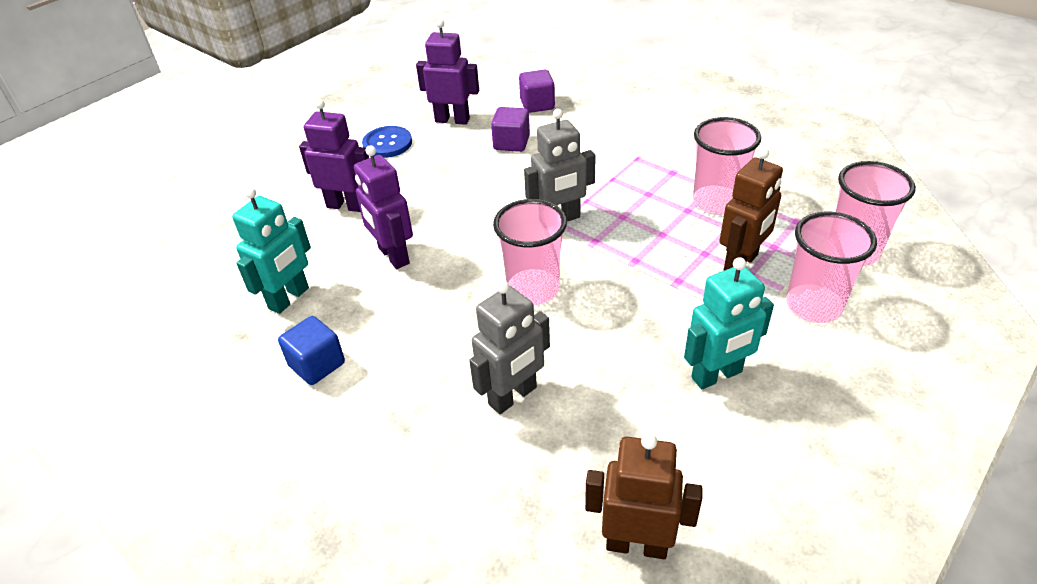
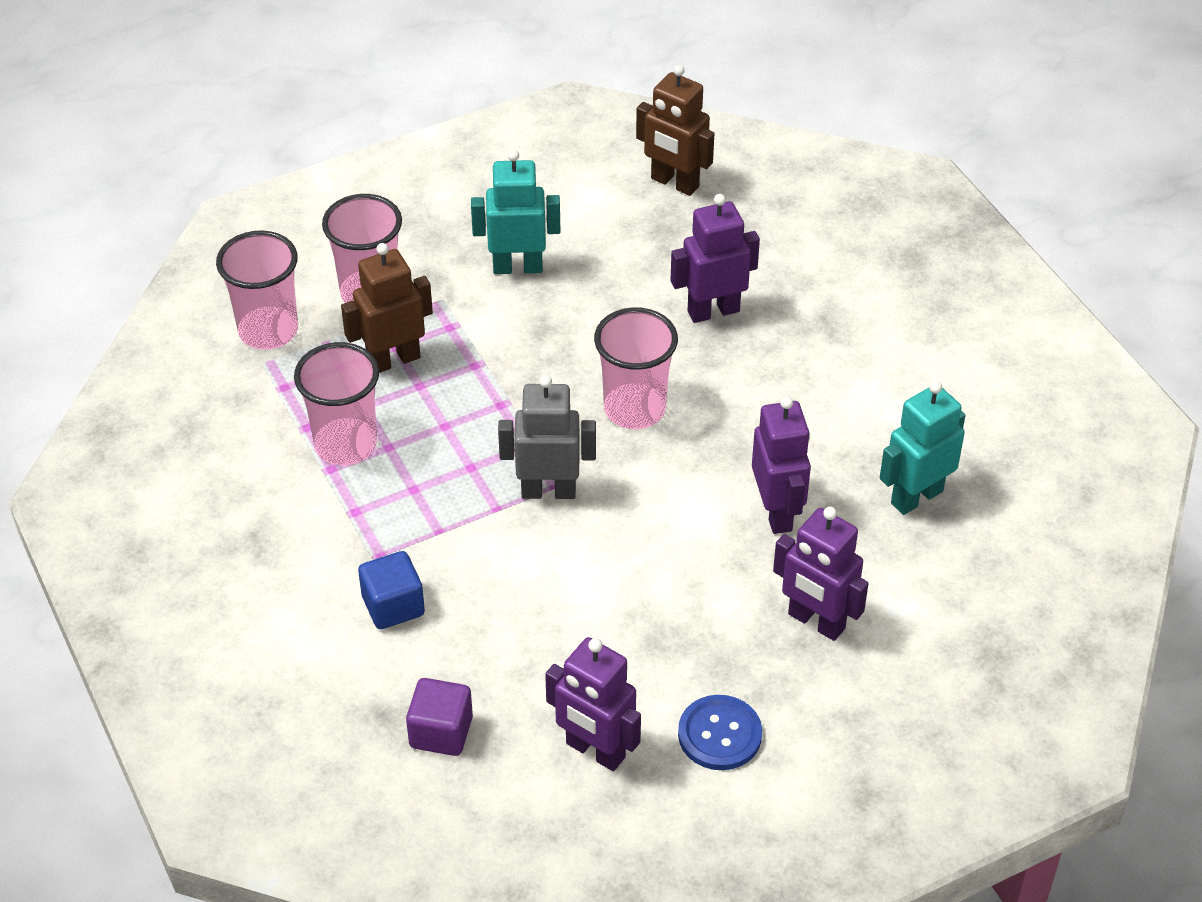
camera: 160 degrees left, 5 degrees up
(317, 364) = (896, 405): blue cube -> blue cube (393, 606)
(511, 143) = (532, 656): purple cube -> none
(513, 396) = (713, 311): grey robot -> purple robot

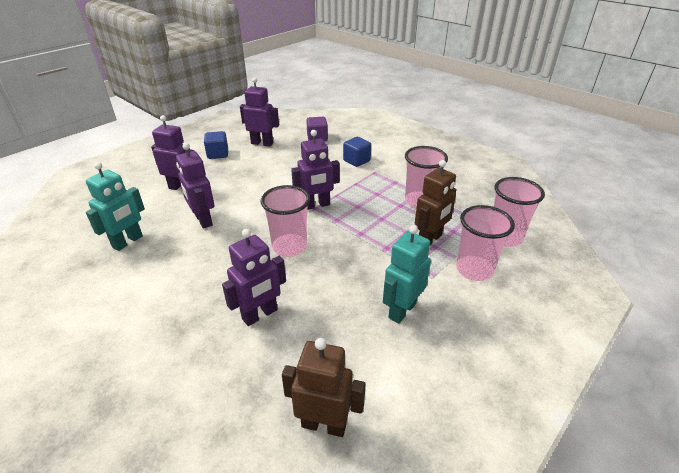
camera: 160 degrees right, 10 degrees down
(517, 267) = (402, 310): turquoise robot -> turquoise robot turned 150 degrees clockwise
(548, 491) = (316, 205): grey robot -> purple robot
(719, 734) = (218, 154): blue button -> blue cube

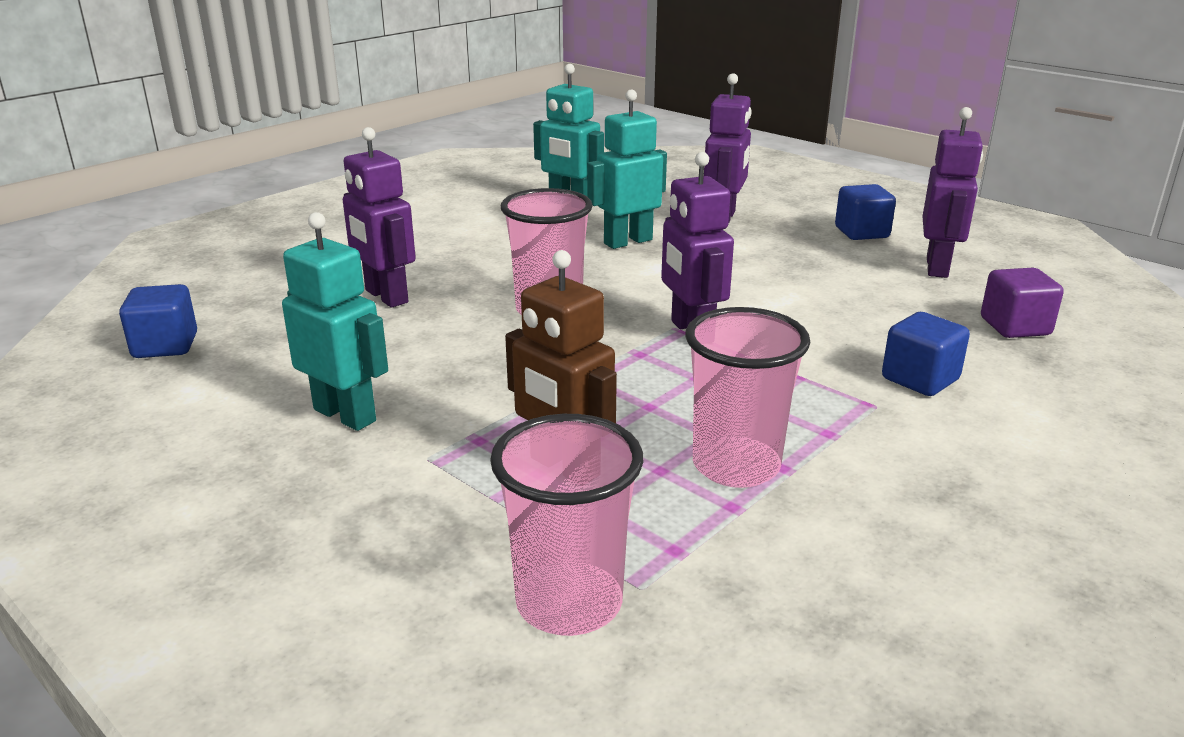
camera: 90 degrees right, 10 degrees down
(203, 220) = (627, 241): purple robot -> turquoise robot
(324, 424) = (165, 346): brown robot -> blue cube
(474, 270) = (439, 521): pink cup -> none

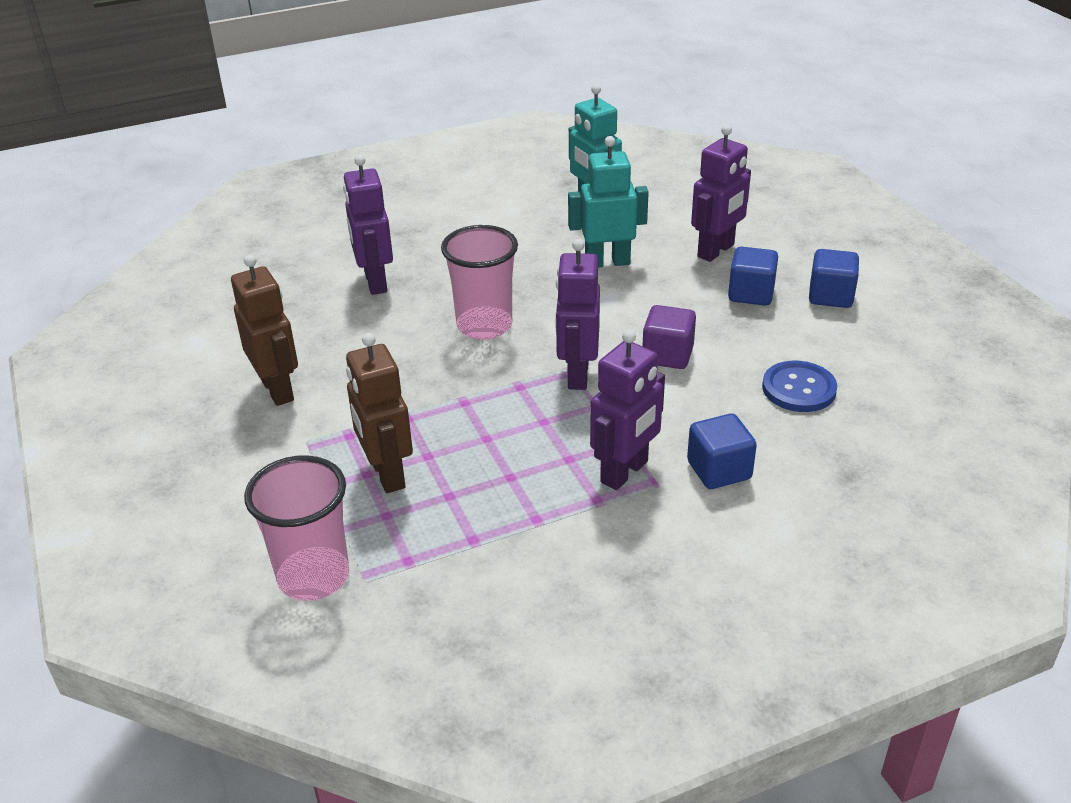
camera: 25 degrees right, 10 degrees up
(165, 346) = (202, 296): blue cube -> blue cube (751, 294)
(345, 415) = (278, 390): turquoise robot -> brown robot
(736, 466) = (503, 508): pink cup -> none
(915, 301) = (799, 389): none -> blue button
(937, 267) = (861, 355): purple robot -> purple robot (625, 472)
(1015, 326) = (861, 439): purple cube -> purple cube (667, 355)

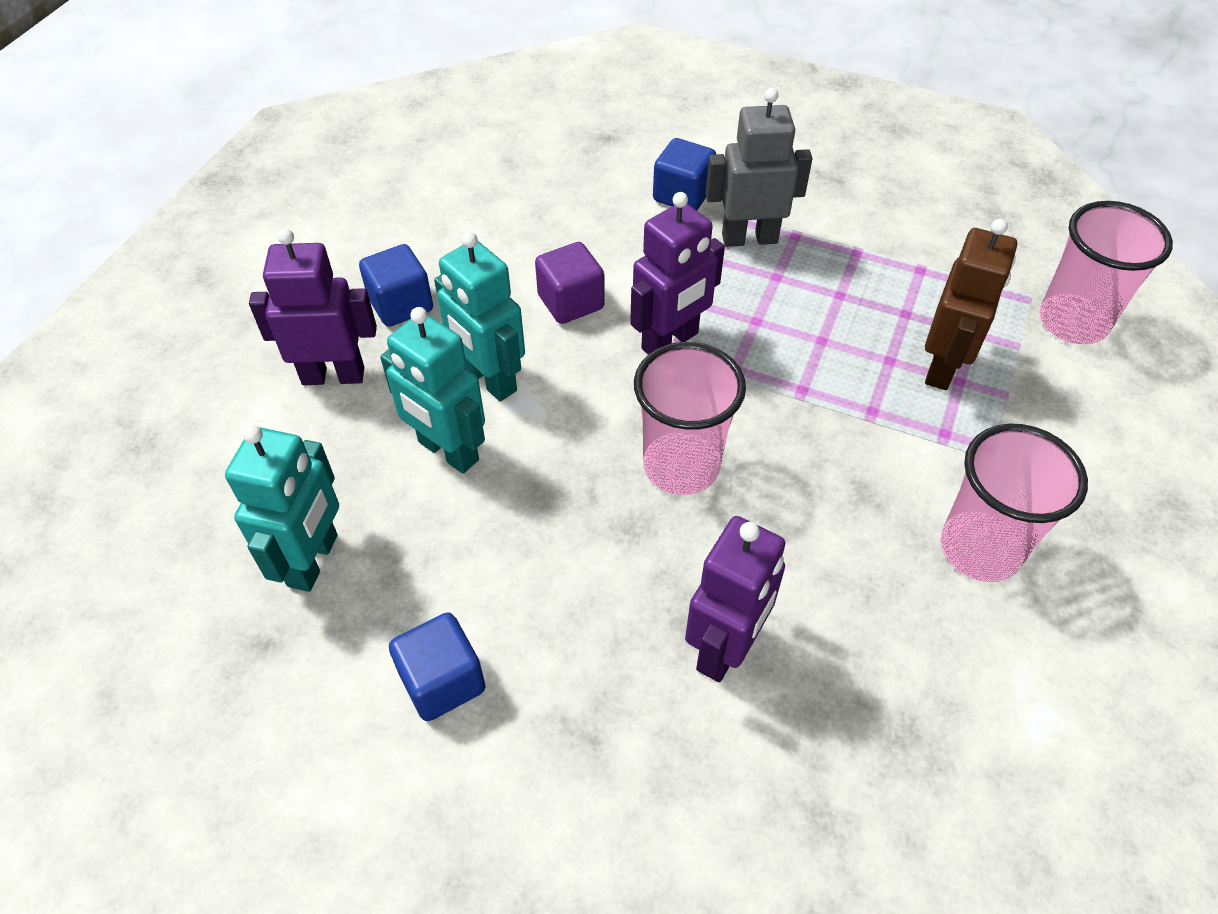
camera: 135 degrees left, 15 degrees up
(278, 390) = (979, 549): brown robot -> pink cup
(625, 472) = (749, 238): purple robot -> grey robot
(641, 296) = (489, 380): none -> turquoise robot
(799, 389) = (528, 204): blue button -> none
(830, 296) = (351, 252): blue cube -> blue cube (442, 681)

